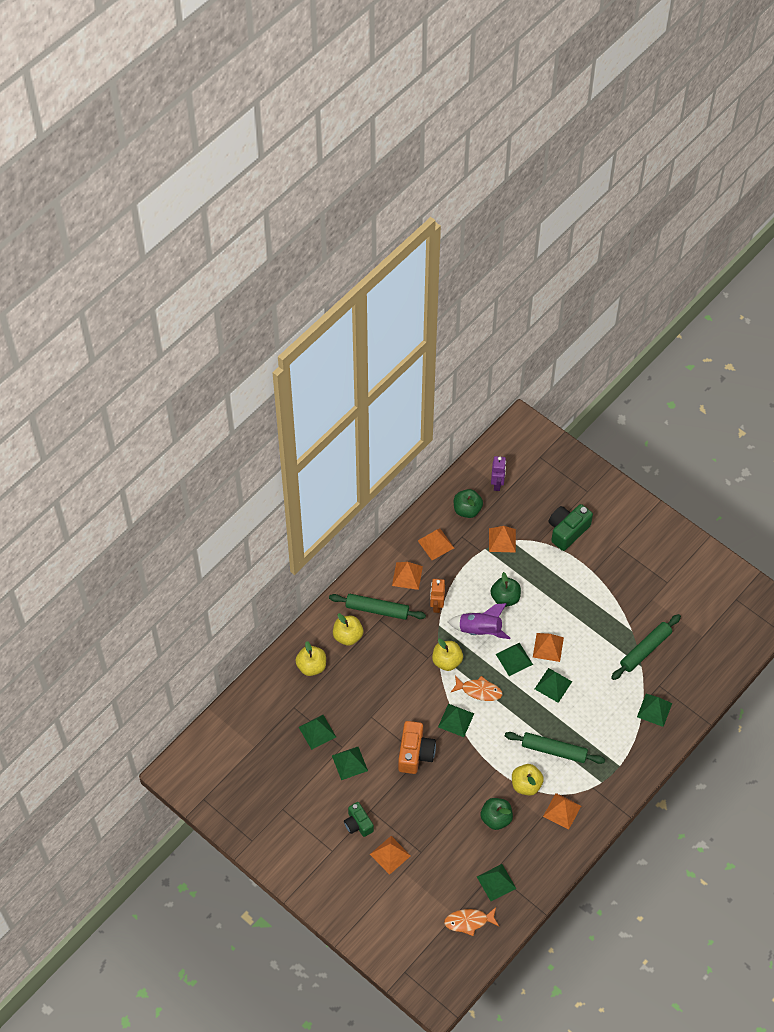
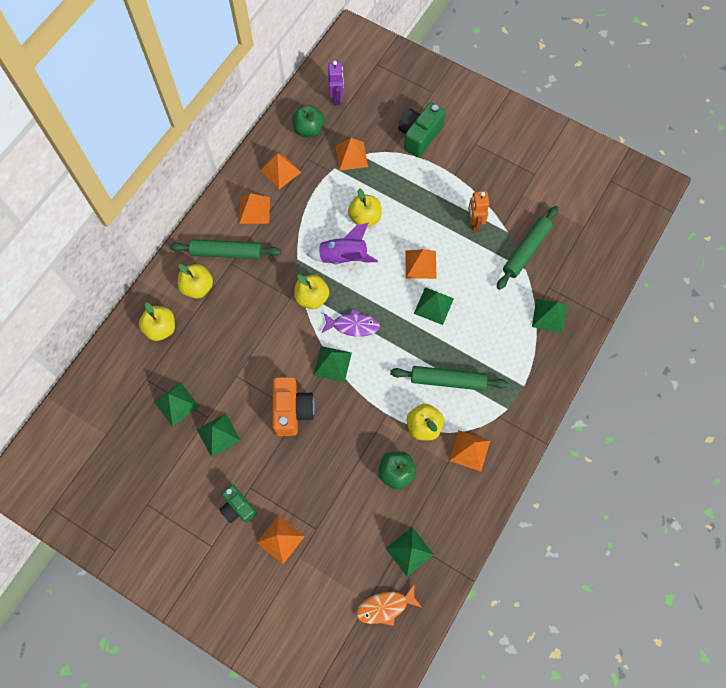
camera: 10 degrees left, 10 degrees up
(436, 605) = (291, 237): orange robot -> orange robot (474, 223)
(479, 691) = (353, 326): orange fish -> purple fish
(505, 598) = (365, 217): green apple -> yellow apple
(514, 659) = (386, 283): green pyramid -> none

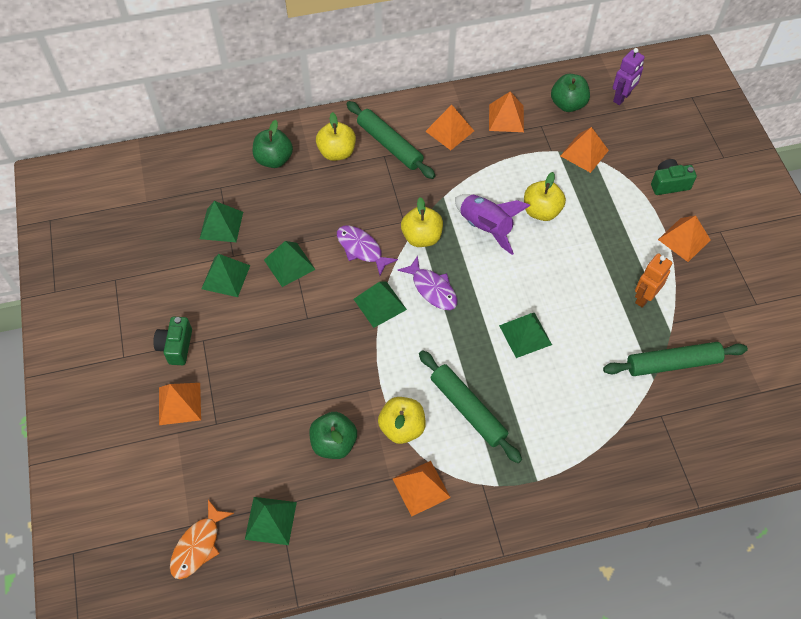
camera: 45 degrees right, 10 degrees down
(161, 328) = (274, 159): yellow apple -> green apple
(284, 338) = (361, 249): none -> purple fish
(292, 410) = (304, 311): orange camera -> none
(385, 607) = (198, 545): orange fish -> orange fish turned 90 degrees counterclockwise
(419, 136) = (669, 184): green camera -> green camera, size x0.66
(420, 264) = (551, 290): orange pyramid -> orange pyramid (684, 239)
(549, 315) = (633, 441): green pyramid -> green pyramid (289, 264)

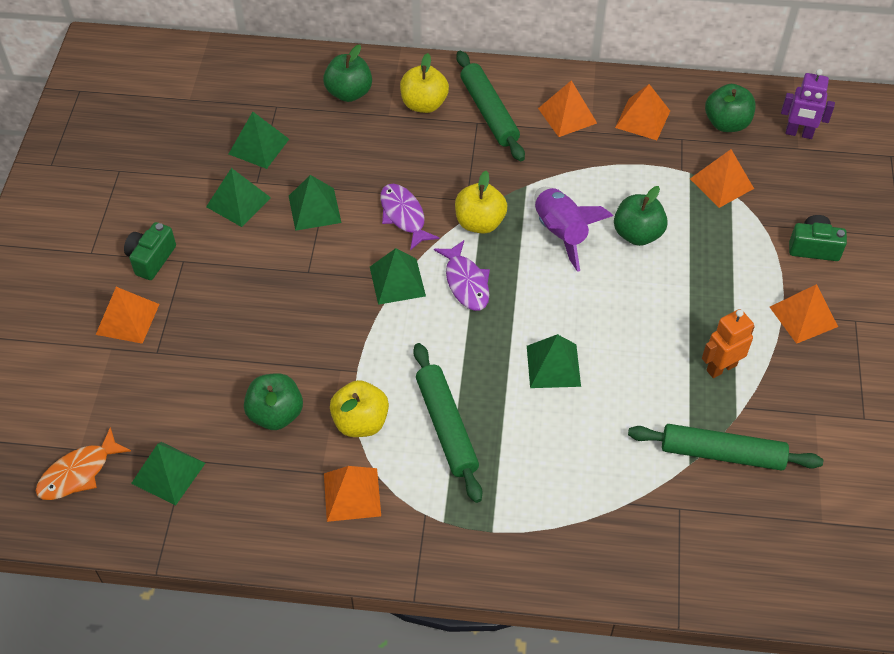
camera: 20 degrees right, 5 degrees down
(541, 211) = (637, 234): yellow apple -> green apple
(622, 98) = (799, 133): purple robot -> purple robot turned 45 degrees clockwise

